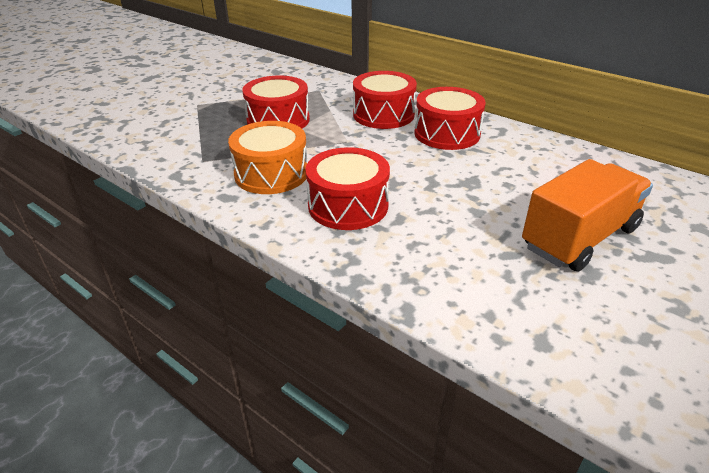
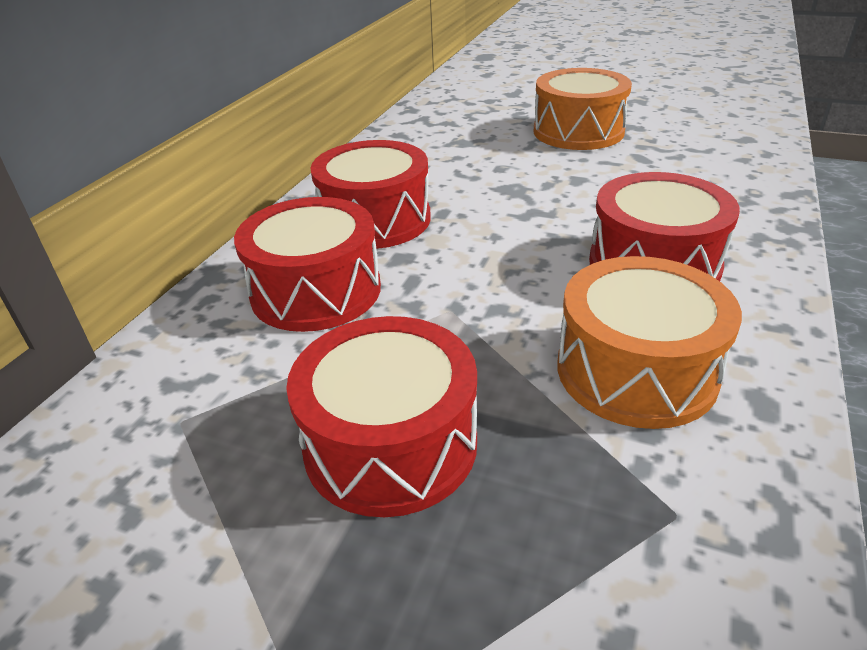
camera: 105 degrees left, 0 degrees up
(579, 238) = (578, 131): orange truck -> orange drum

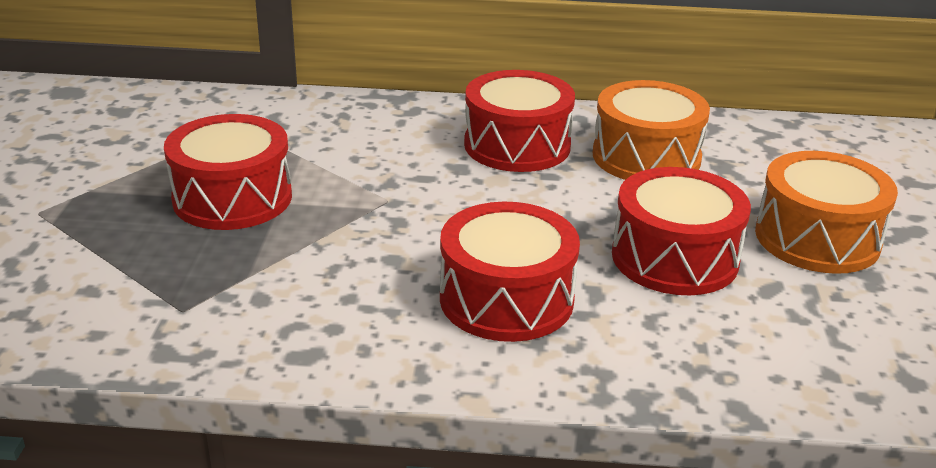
camera: 70 degrees right, 5 degrees down
(316, 291) = (394, 141): red drum -> red drum (674, 258)
(636, 370) = (332, 291): orange drum -> orange drum (646, 157)

